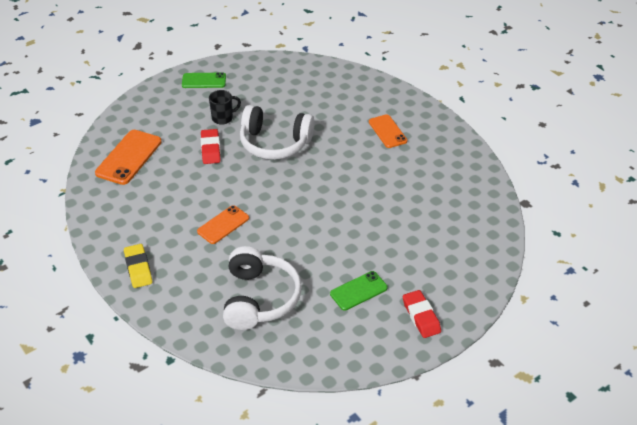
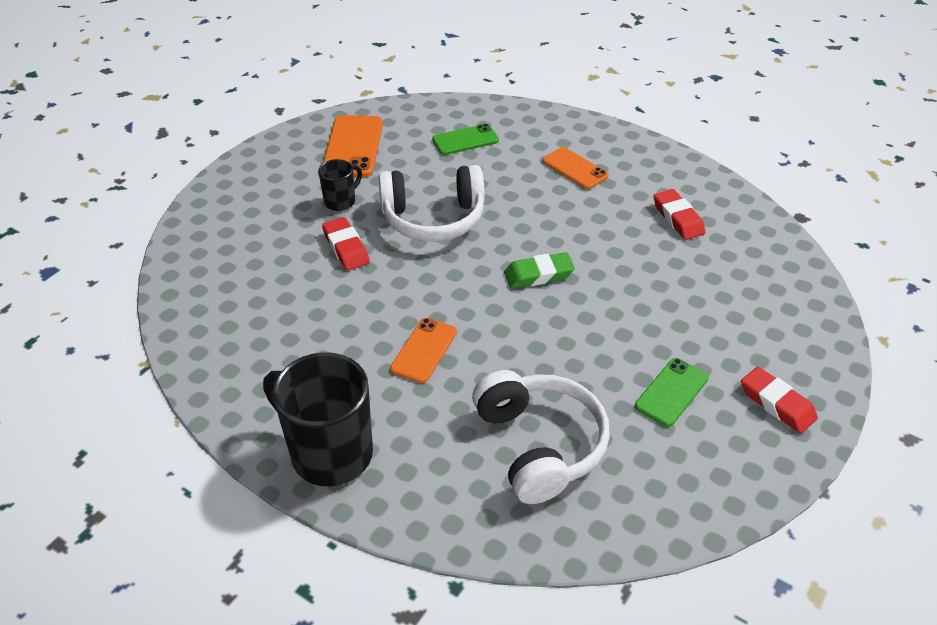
camera: 20 degrees left, 0 degrees up
(129, 157) = (228, 288): orange phone -> orange phone (353, 147)
(138, 268) = (329, 453): yellow eraser -> black mug
(204, 81) = (285, 158): green phone -> green phone (465, 140)
(320, 196) = (538, 275): none -> green eraser
(436, 183) = (678, 218): none -> red eraser

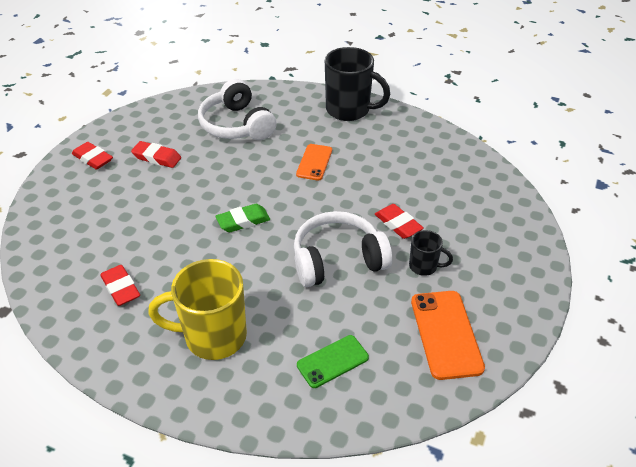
camera: 170 degrees right, 0 degrees up
(341, 201) = (424, 266): black mug -> black mug turned 105 degrees counterclockwise
(575, 168) = (213, 336): orange phone -> yellow mug
(671, 392) = (157, 157): green phone -> red eraser

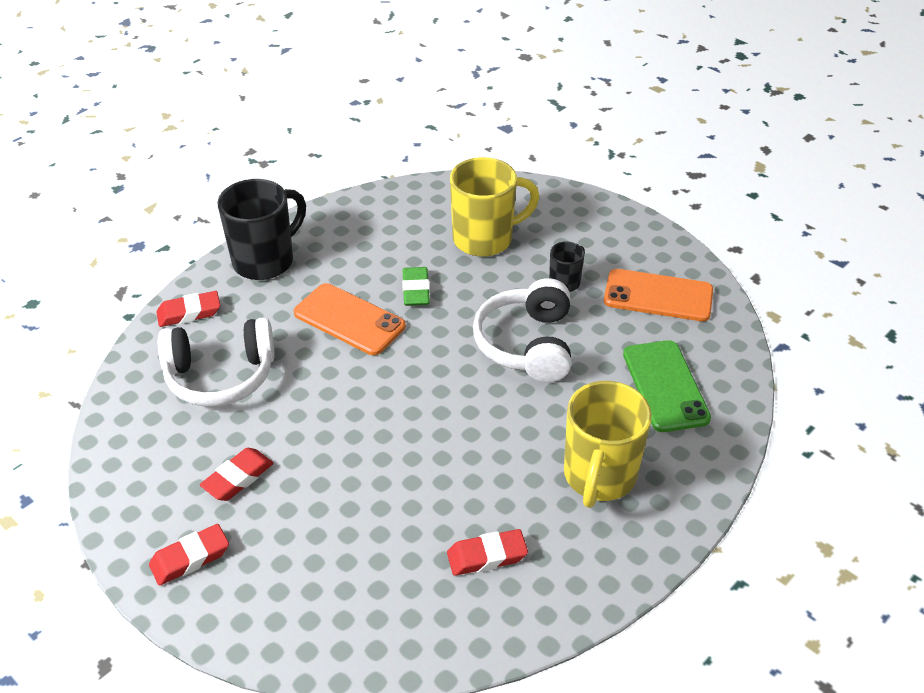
camera: 70 degrees left, 0 degrees up
(243, 221) = (423, 411): green eraser -> green eraser (416, 290)
(314, 162) = (349, 319): orange phone -> orange phone, size x1.55
(332, 361) = (665, 386): green phone -> green phone, size x1.55
(398, 224) = (495, 282): red eraser -> red eraser (189, 313)
(444, 206) = (485, 239): none -> yellow mug

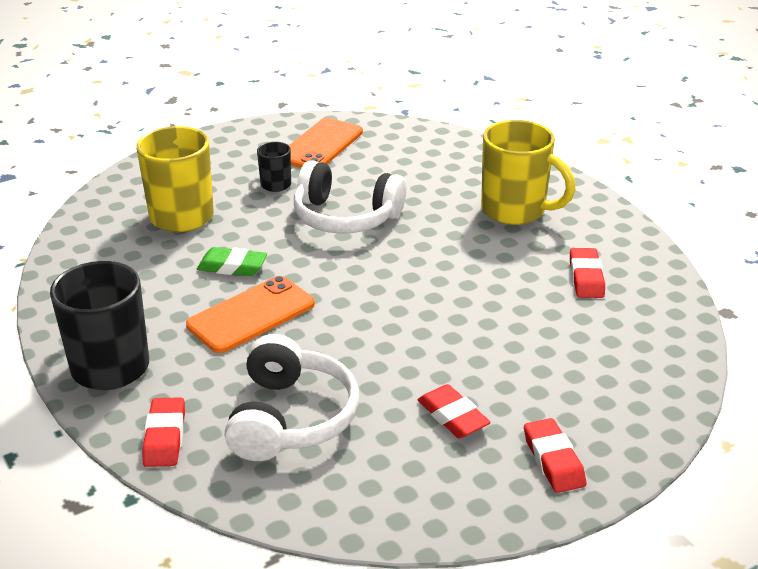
camera: 75 degrees left, 10 degrees down
(665, 386) = (428, 163): green phone -> none

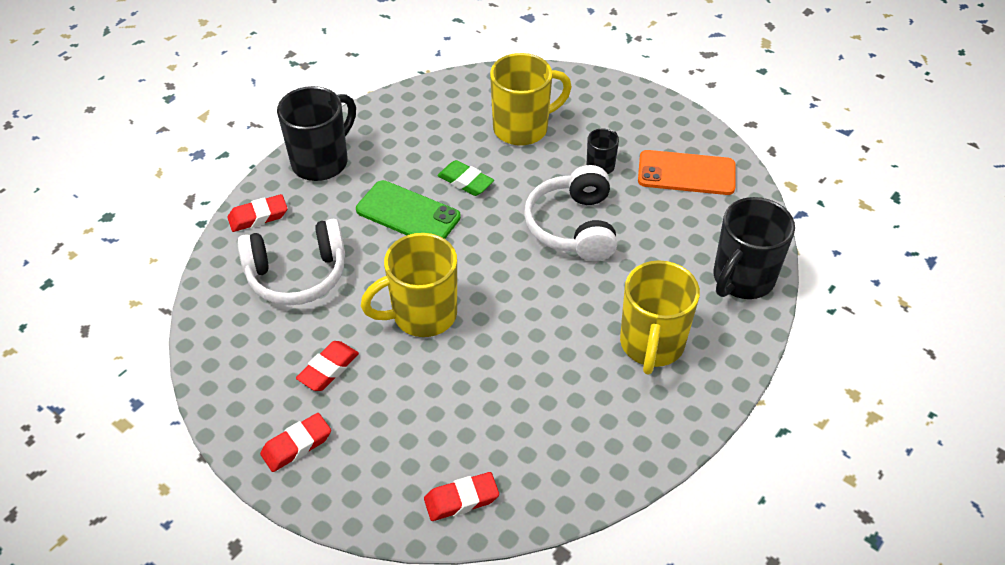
camera: 70 degrees right, 15 degrees up
(232, 267) = (465, 182): green eraser -> green eraser turned 45 degrees counterclockwise
(251, 315) = (408, 213): orange phone -> green phone
(408, 334) = (422, 315): none -> yellow mug
(464, 152) = (742, 279): none -> black mug
(586, 278) = (561, 423): red eraser -> red eraser (461, 499)

